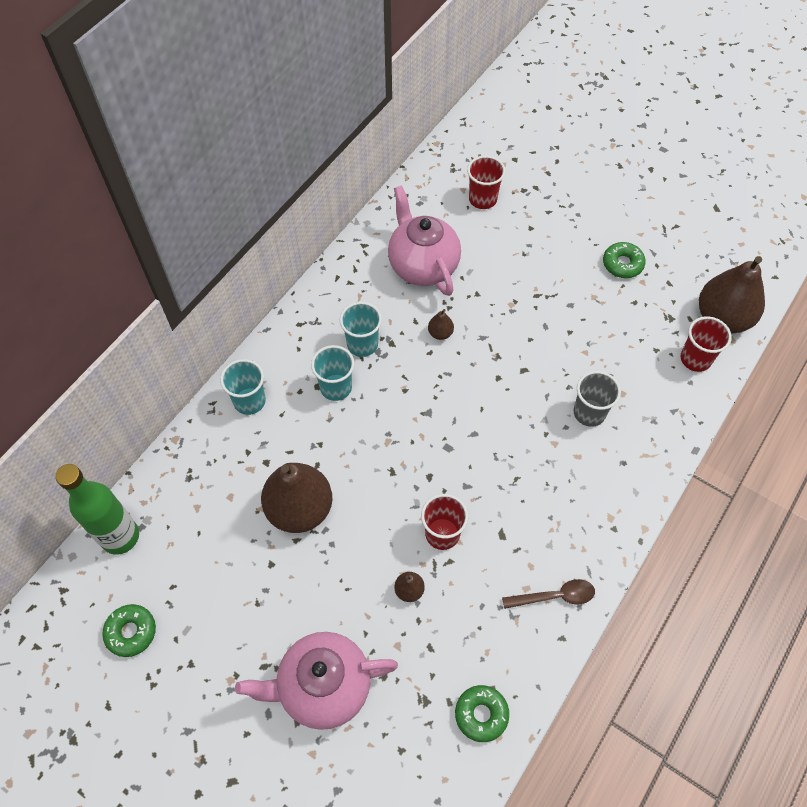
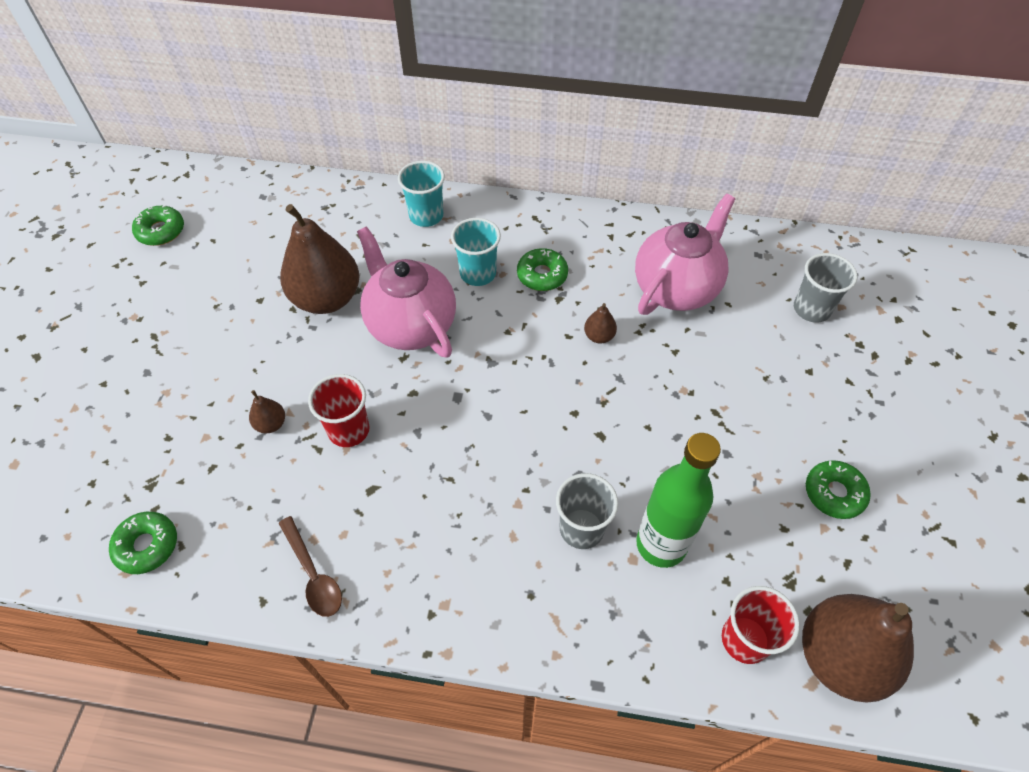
camera: 65 degrees right, 5 degrees down
(120, 536) = (248, 187): green bottle -> green bottle (661, 544)
(323, 687) = (144, 390): pink teapot -> pink teapot (410, 325)
(362, 344) = (542, 275): turquoise cup -> green donut
(482, 199) = (811, 309): red cup -> grey cup

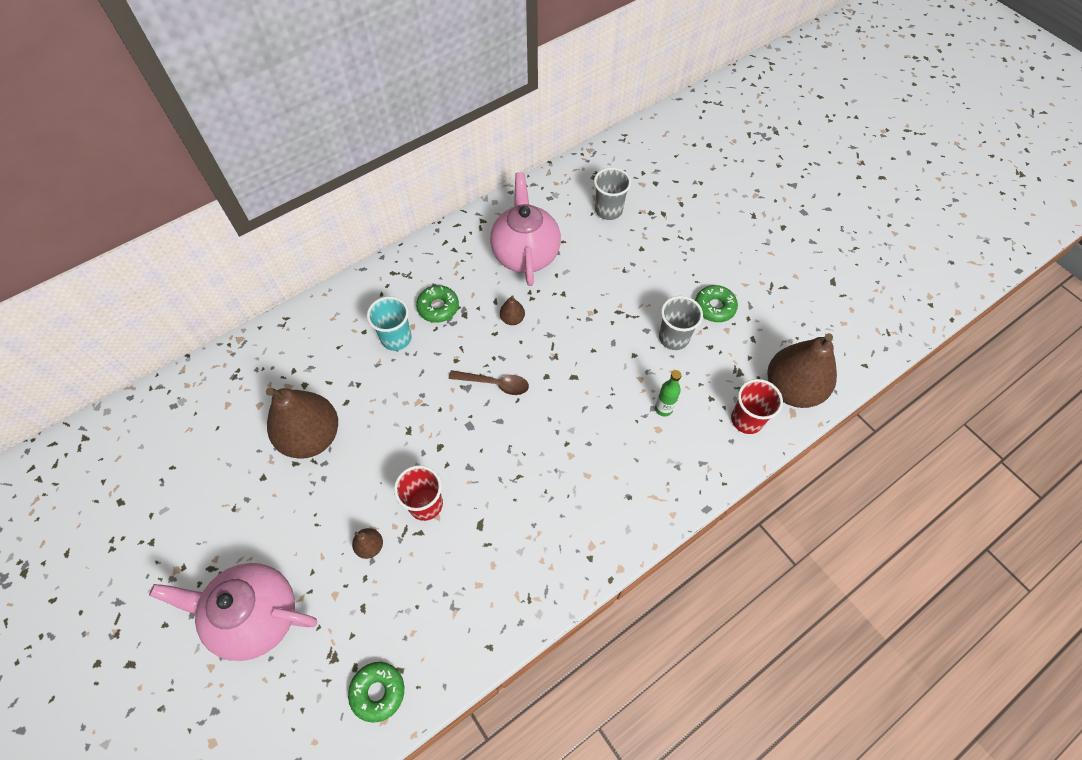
camera: 45 degrees left, 5 degrees up
(161, 231) = (118, 495): green donut -> none
(313, 575) = (502, 603): brown spoon -> brown spoon (495, 384)
(410, 325) = (389, 406): pink teapot -> pink teapot (255, 616)
(426, 216) = (317, 326): turquoise cup -> none
(581, 529) = (617, 437): grey cup -> grey cup (673, 338)
(661, 544) = (663, 409): green bottle -> green bottle, size x0.50

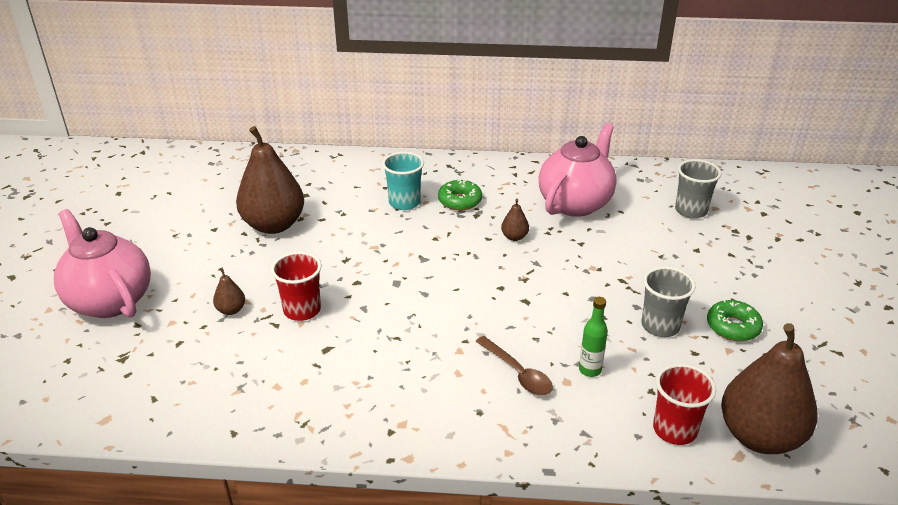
camera: 40 degrees right, 25 degrees down
(378, 692) = (122, 400): green donut -> none
(495, 384) = (449, 269): brown spoon -> brown spoon (518, 373)

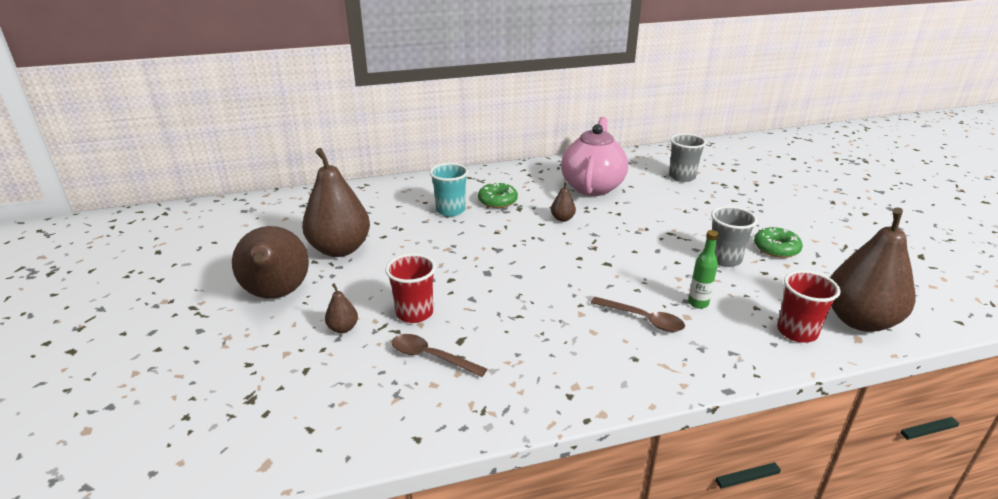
camera: 20 degrees left, 5 degrees down
(109, 300) = (204, 348): pink teapot -> none
(194, 261) = (277, 294): none -> brown pear
(290, 358) = (430, 357): none -> brown spoon

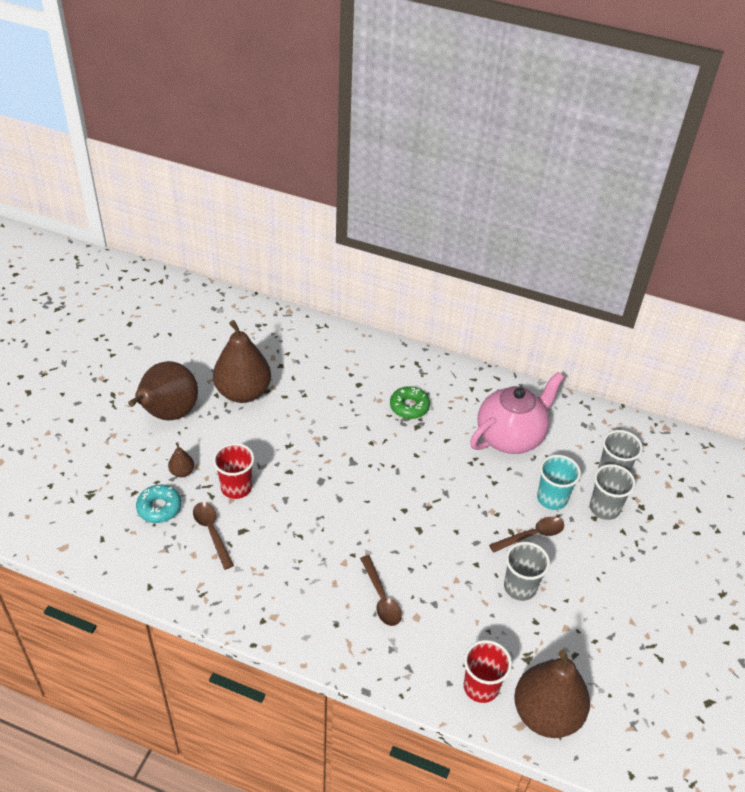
camera: 35 degrees right, 15 degrees up
(350, 367) = (159, 508): none -> turquoise donut
(450, 210) = (360, 396): turquoise cup -> turquoise cup (552, 498)
(562, 219) = (439, 460): brown pear -> none
(686, 228) = (532, 535): none -> brown spoon
(698, 303) = (440, 612): green bottle -> none
(705, 194) = (604, 508): none -> grey cup
(776, 248) = (582, 606): green donut -> none

